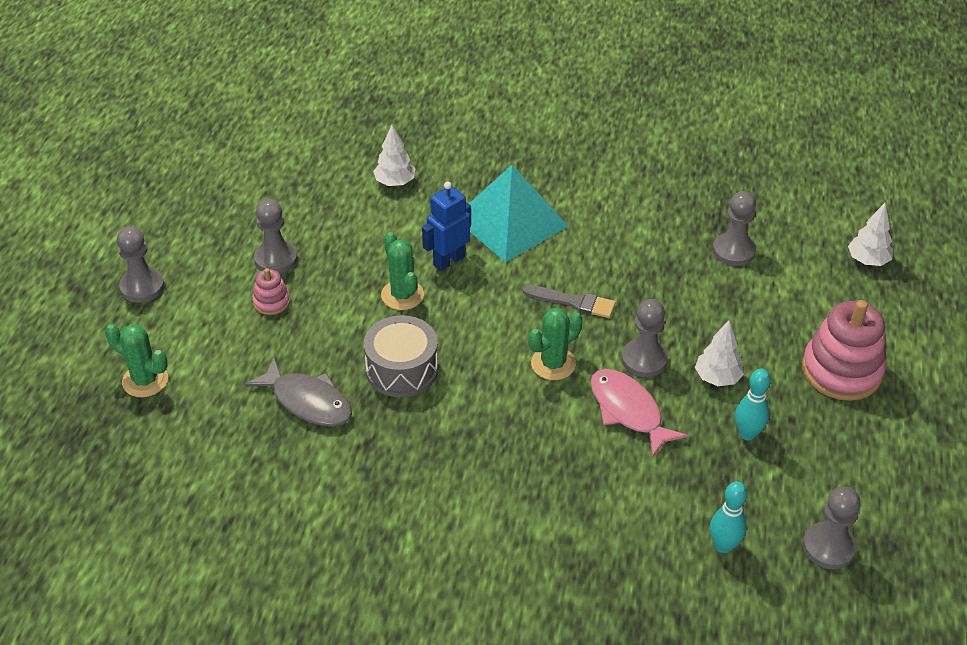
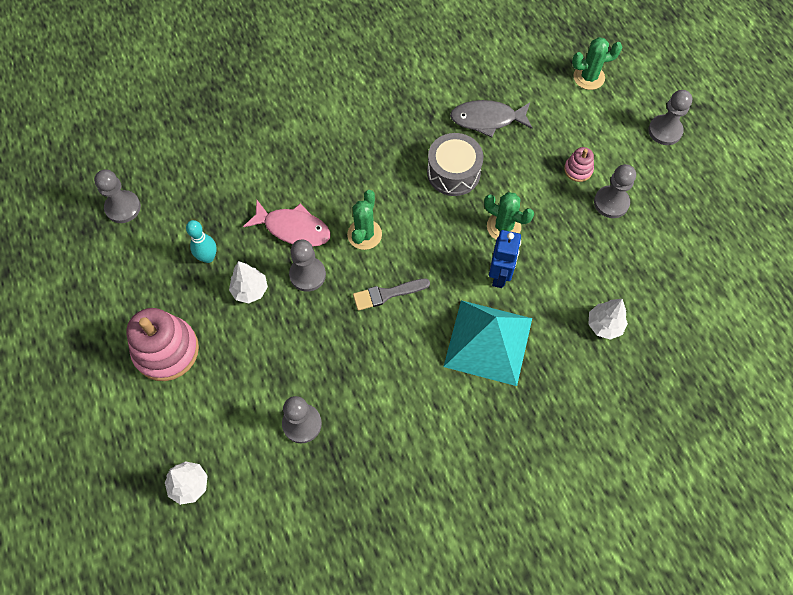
camera: 145 degrees right, 20 degrees up
(723, 546) = (185, 173): turquoise bowling pin -> none

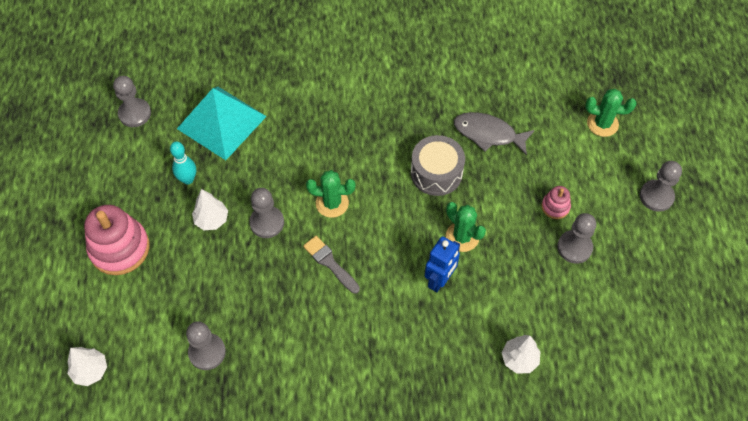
camera: 20 degrees right, 5 degrees down
(293, 228) = (271, 178): pink fish -> none
(364, 234) = (332, 203): green cactus -> green cactus turned 60 degrees clockwise
(387, 294) = (330, 263): grey brush -> grey brush turned 45 degrees clockwise
(488, 342) = (403, 337): turquoise pyramid -> turquoise pyramid (221, 122)

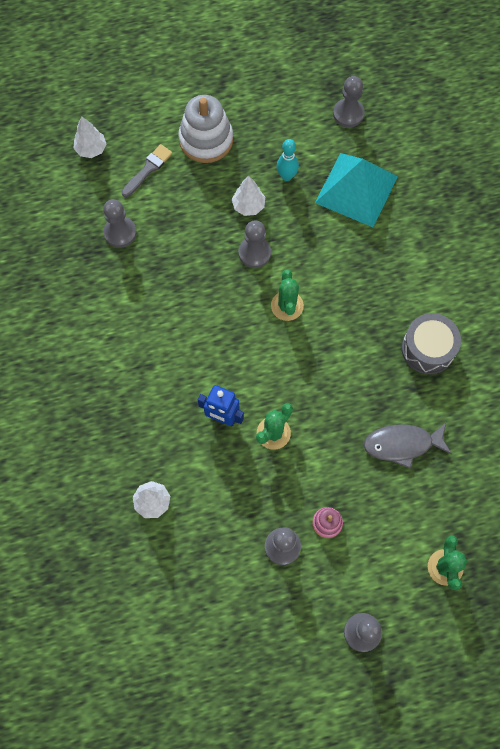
camera: 80 degrees right, 10 degrees up
(119, 248) = (206, 140): pink stacking toy -> white stacking toy
(330, 263) = (223, 316): grey brush -> grey brush (148, 169)
(436, 173) = (342, 398): grey drum -> grey drum (428, 349)
(488, 134) = (402, 444): grey fish -> grey fish turned 105 degrees counterclockwise

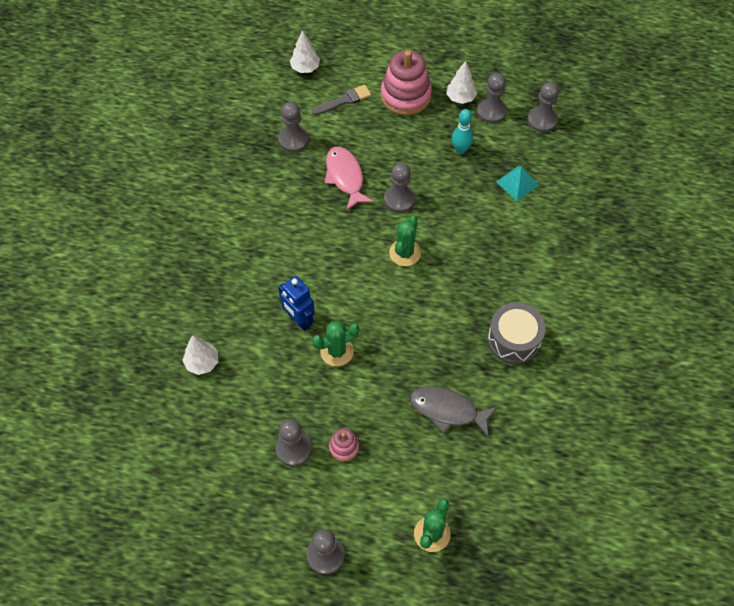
camera: 25 degrees right, 10 degrees down
(191, 251) = (345, 177): none -> pink fish
(206, 140) = (405, 95): white stacking toy -> pink stacking toy
(248, 206) = (414, 160): white tree -> white tree (460, 98)
(296, 124) = (491, 111): none -> grey pawn
(356, 189) = (517, 183): turquoise pyramid -> turquoise pyramid, size x0.50

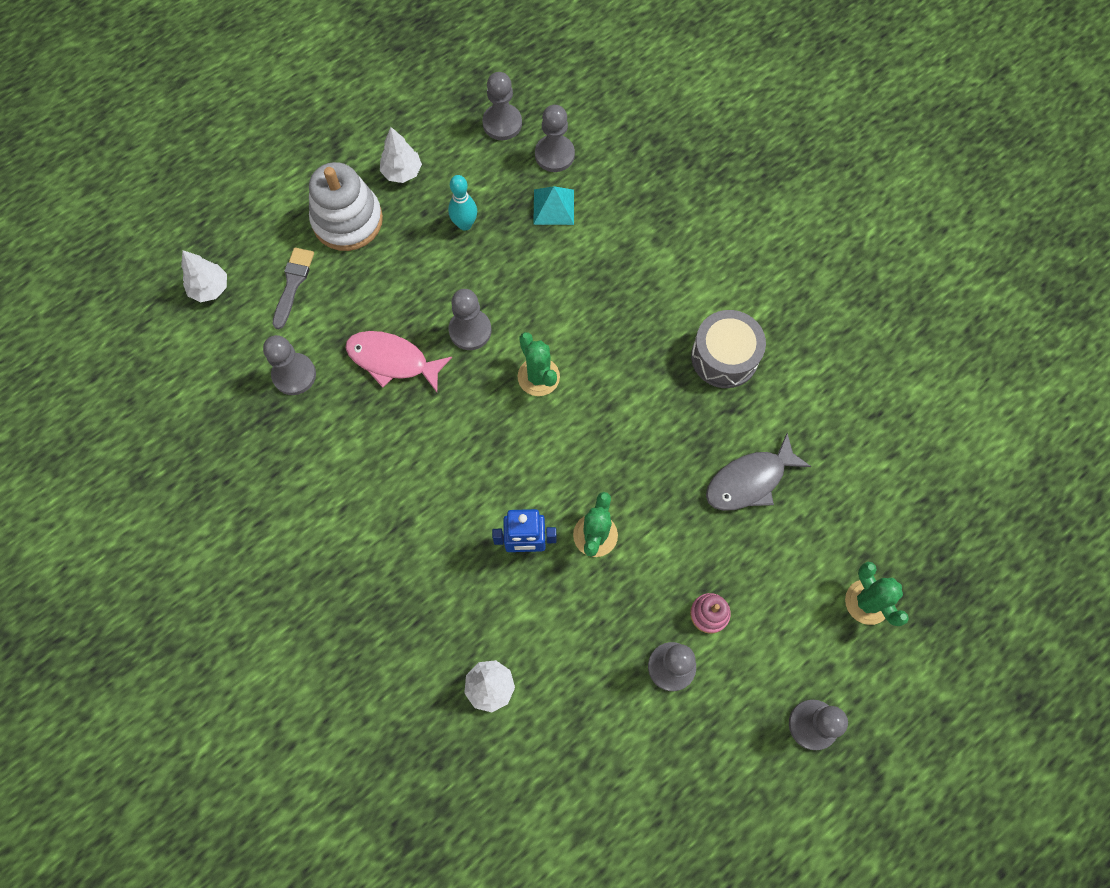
camera: 50 degrees left, 10 degrees up
(405, 95) = (347, 220): pink stacking toy -> white stacking toy
(491, 111) = (447, 158): grey pawn -> grey pawn (554, 155)

